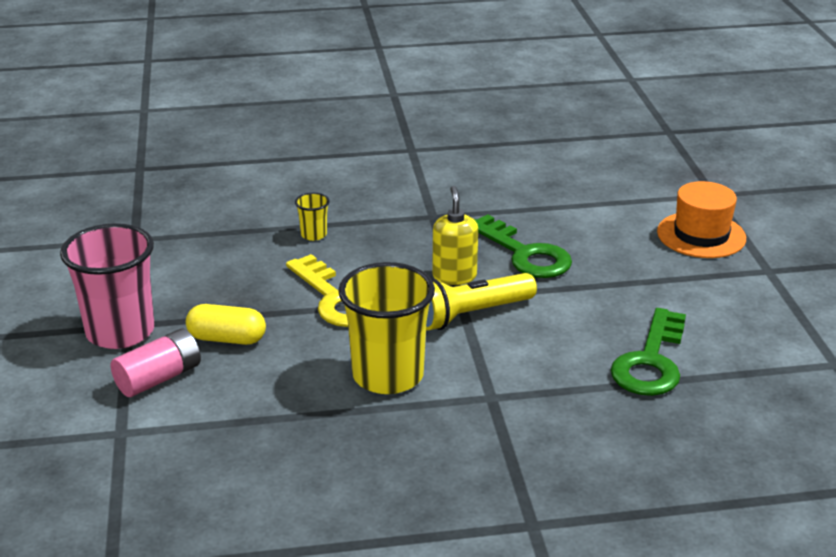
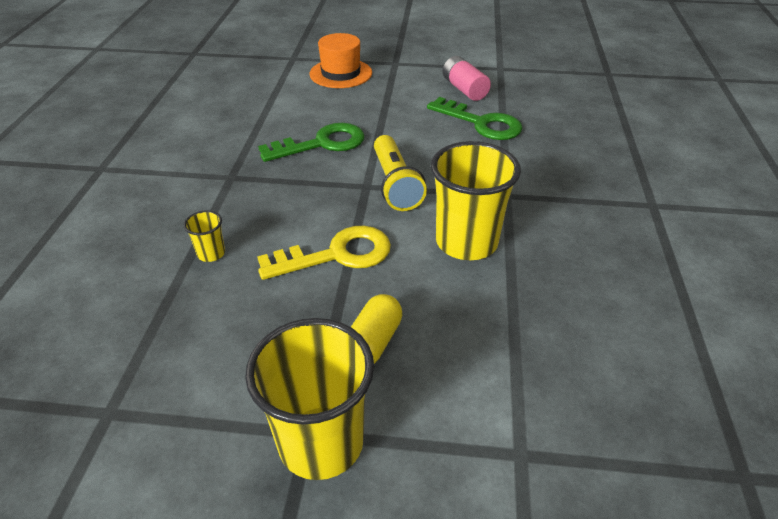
camera: 75 degrees left, 10 degrees up
(120, 332) = (321, 442): pink cup -> yellow cup
(159, 378) = (427, 409): pink battery -> pink battery (464, 89)
(454, 276) = (335, 182): yellow soap dispenser -> none

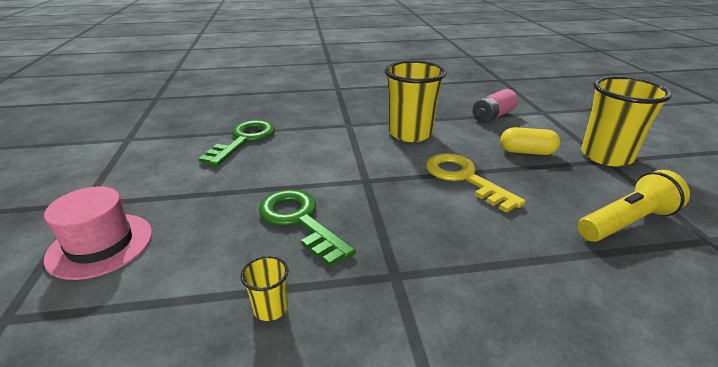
camera: 105 degrees left, 10 degrees down
(211, 253) = (522, 245): yellow cup -> yellow cup (270, 308)
(341, 73) = (100, 245): orange hat -> pink hat
(395, 184) = (356, 167): yellow flashlight -> yellow flashlight (626, 222)
(464, 89) = (173, 152): pink battery -> pink battery (493, 116)

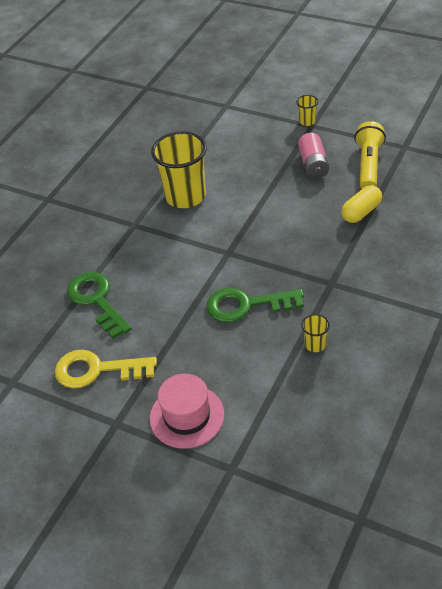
camera: 50 degrees left, 15 degrees up
(464, 178) = (270, 203): yellow key -> yellow key (97, 370)
(493, 116) = (204, 136): pink battery -> pink battery (313, 164)
(526, 152) = (269, 153): yellow capsule -> yellow capsule (361, 212)
(606, 156) = (307, 121): yellow cup -> yellow cup, size x0.44

